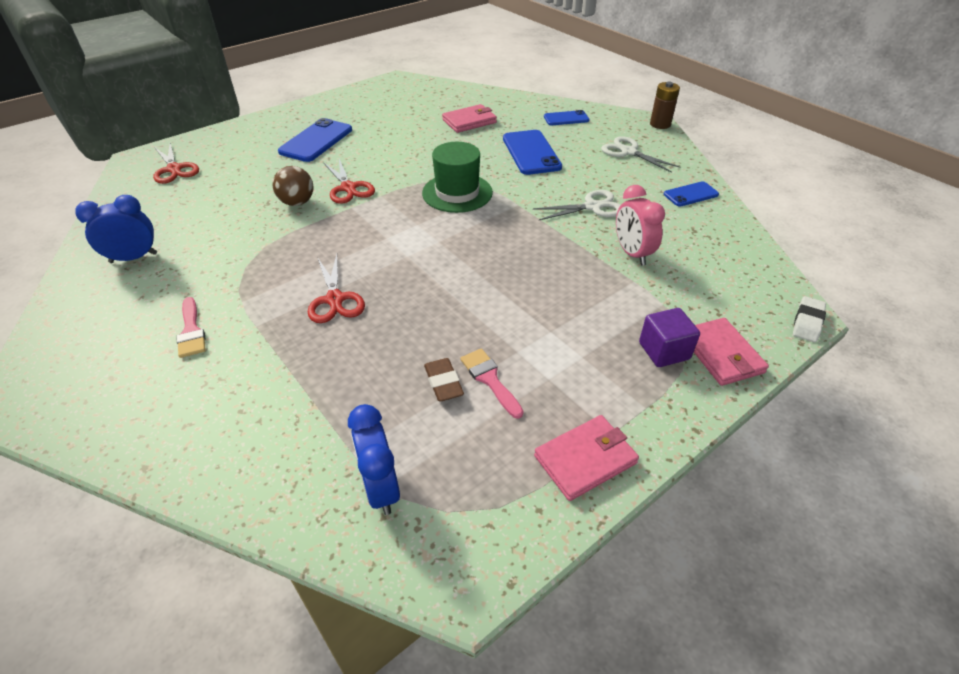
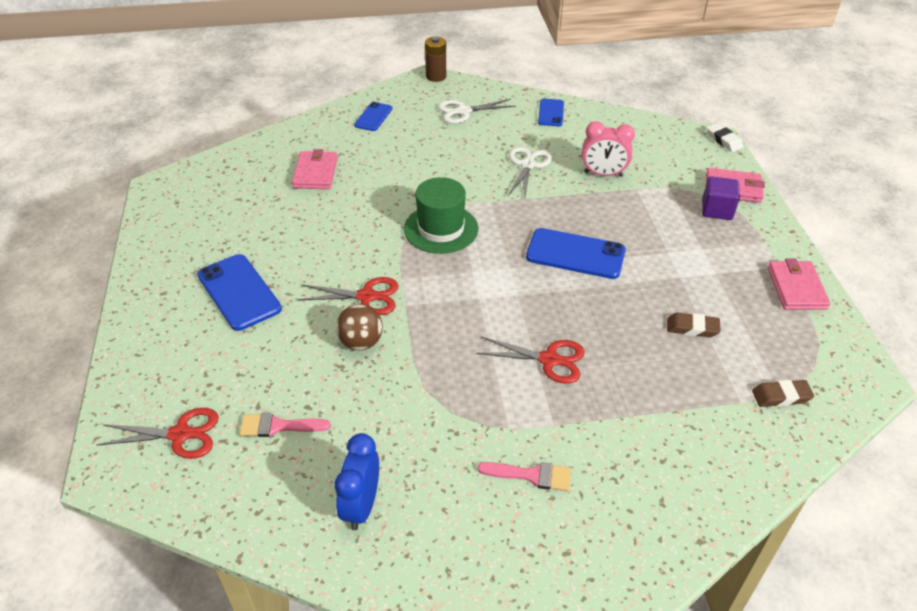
camera: 60 degrees left, 0 degrees up
(380, 488) = (781, 396): blue clock -> brown eraser
(490, 379) = (701, 302): pink brush -> pink brush (278, 426)
(531, 153) = (413, 160): blue phone -> blue phone (575, 254)

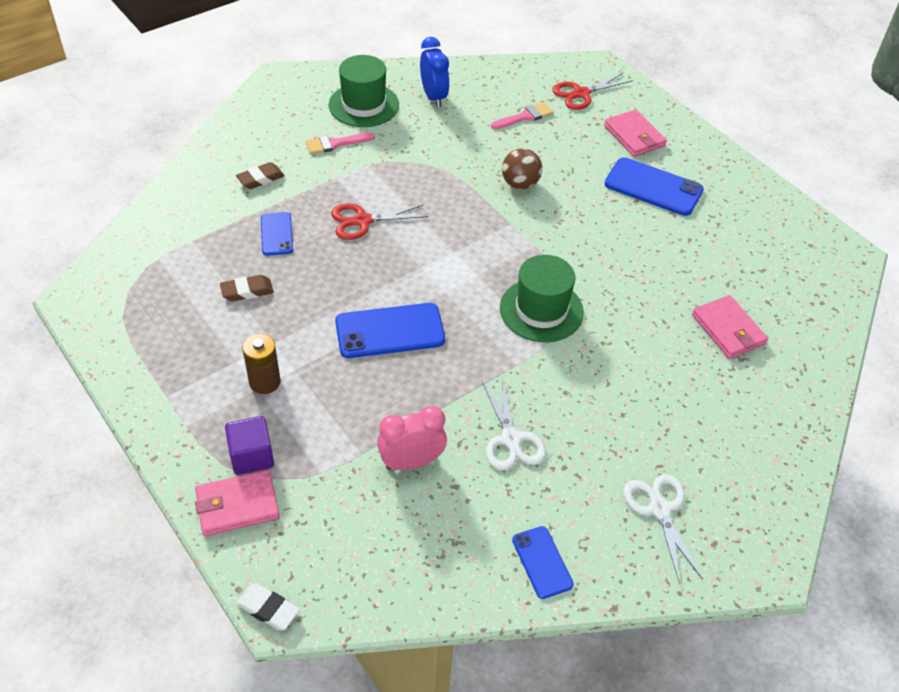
camera: 150 degrees right, 5 degrees up
(367, 296) = (549, 220): red scissors -> none
(373, 117) = (758, 446): blue phone -> blue phone (276, 234)
(436, 76) = (760, 576): brown battery -> brown battery (265, 382)
(462, 530) = (363, 105): none -> green hat
(463, 111) = (659, 509): white scissors -> white scissors turned 60 degrees counterclockwise
(781, 396) = (157, 256): brown eraser -> brown eraser (260, 179)
(796, 288) = (146, 374): pink wallet -> pink wallet (634, 136)

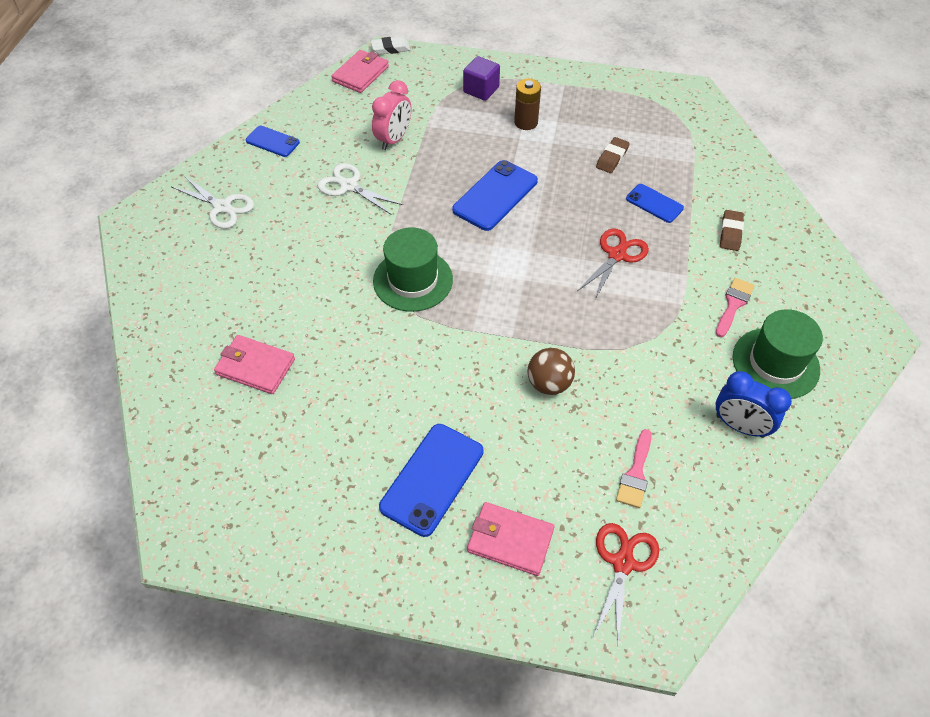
camera: 140 degrees right, 5 degrees up
(237, 505) = (458, 70): pink wallet -> pink wallet (361, 74)
(653, 187) = (432, 479): blue phone -> blue phone turned 45 degrees counterclockwise

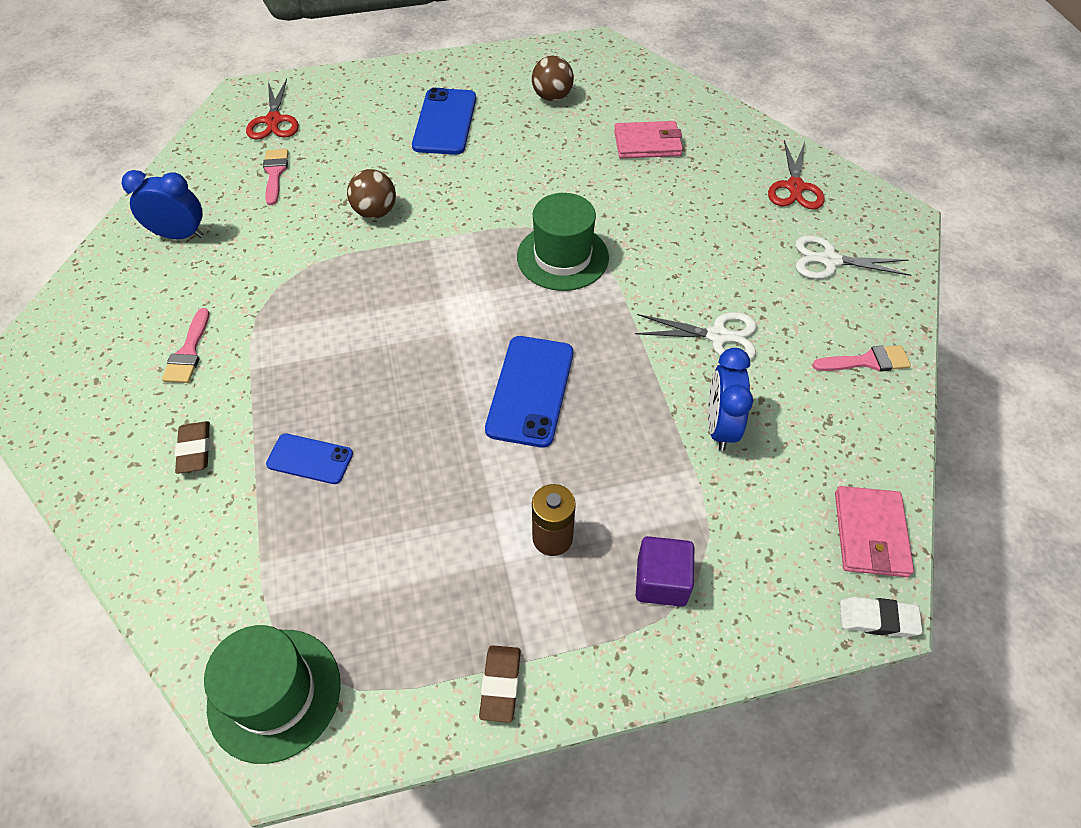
camera: 155 degrees right, 0 degrees up
(272, 141) = (867, 361): blue phone -> pink brush
(298, 471) = (552, 97): none -> brown ball
(390, 48) = (877, 619): white eraser -> white eraser turned 45 degrees clockwise
(394, 139) = (720, 427): pink clock -> blue clock
(510, 540) = (366, 108): pink wallet -> none
(612, 158) = (392, 518): brown eraser -> brown eraser (500, 685)
(617, 255) = (343, 365): red scissors -> red scissors (795, 187)
(775, 363) = (139, 303): green hat -> green hat (274, 694)

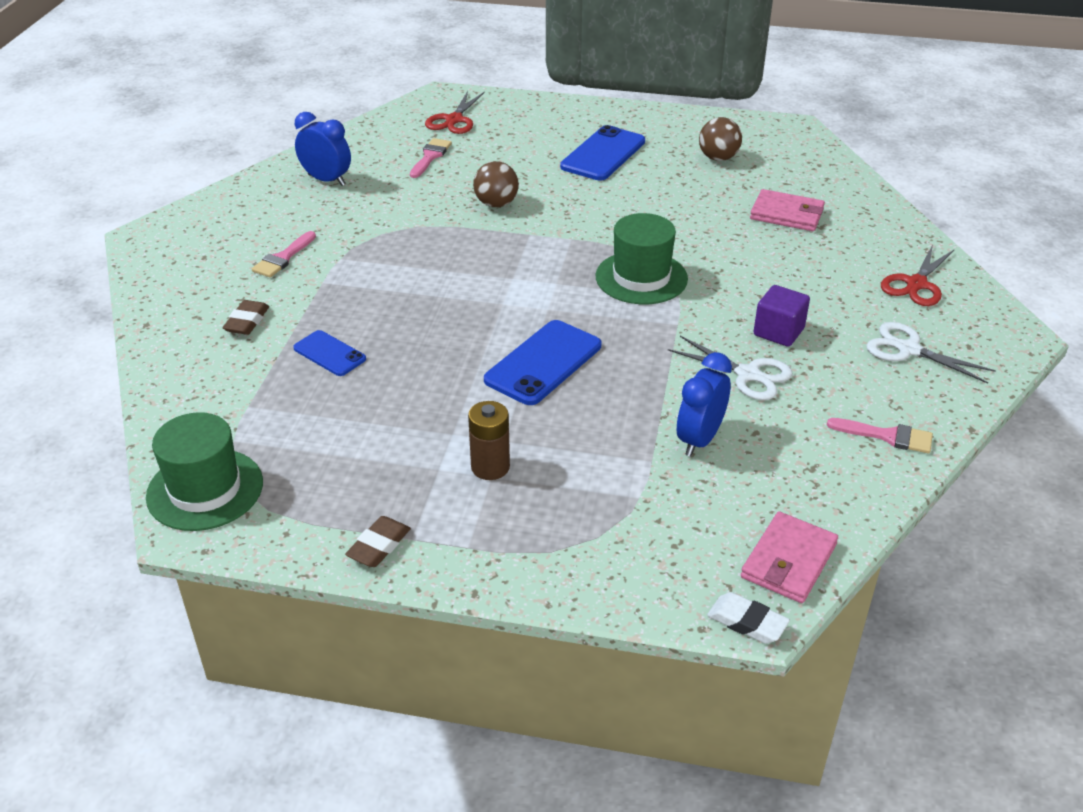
camera: 25 degrees right, 15 degrees down
(661, 581) = (563, 527): purple cube -> purple cube (778, 332)

